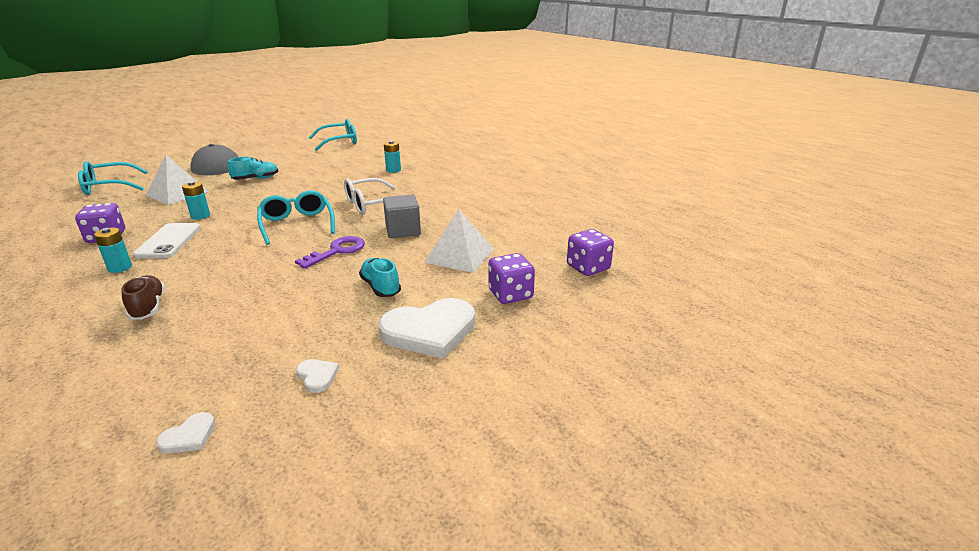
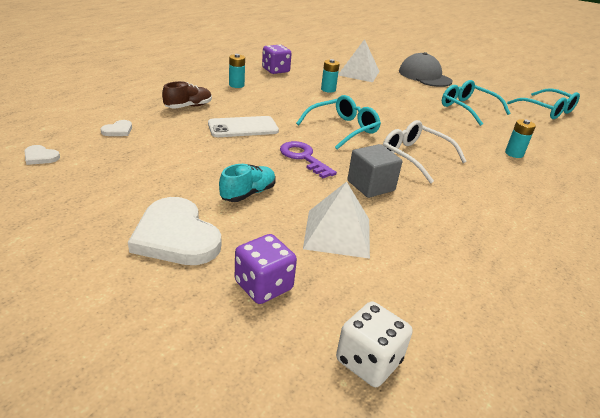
camera: 70 degrees right, 5 degrees up
(109, 186) = (349, 51): turquoise glasses -> turquoise glasses (467, 108)
(169, 241) = (281, 89): white phone -> white phone (243, 127)
(256, 179) = (414, 93): turquoise shoe -> none
(317, 376) = (103, 190): white heart -> white heart (118, 130)
(336, 251) = (304, 158): purple key -> purple key turned 150 degrees counterclockwise
(588, 267) = (368, 361): purple dice -> white dice

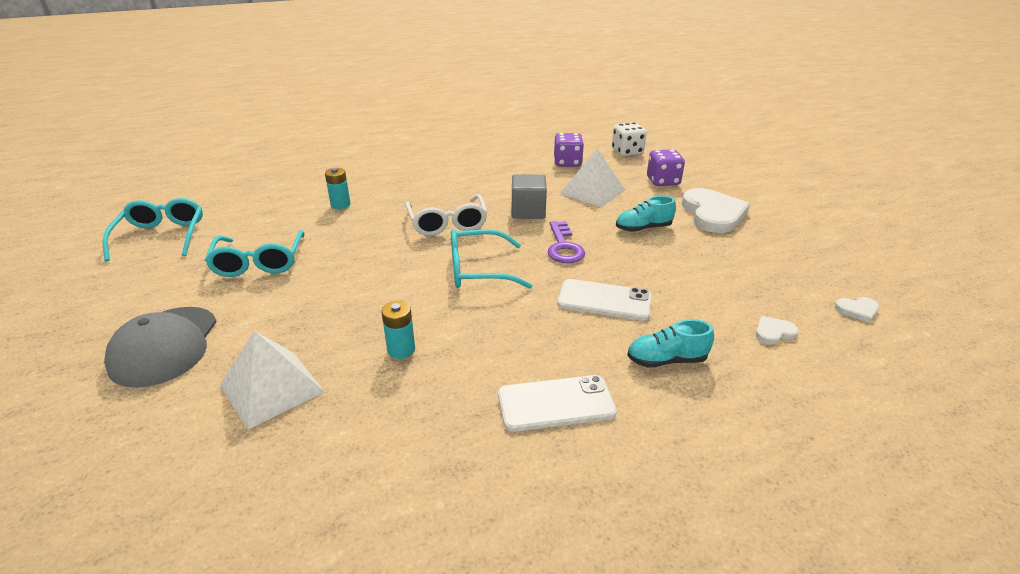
camera: 145 degrees left, 0 degrees up
(40, 157) = (857, 310): white heart -> white heart turned 120 degrees clockwise
(188, 106) = (666, 360): brown shoe -> turquoise shoe
(236, 85) = (556, 403): turquoise battery -> white phone
(275, 70) = (434, 442): purple dice -> purple dice (567, 163)

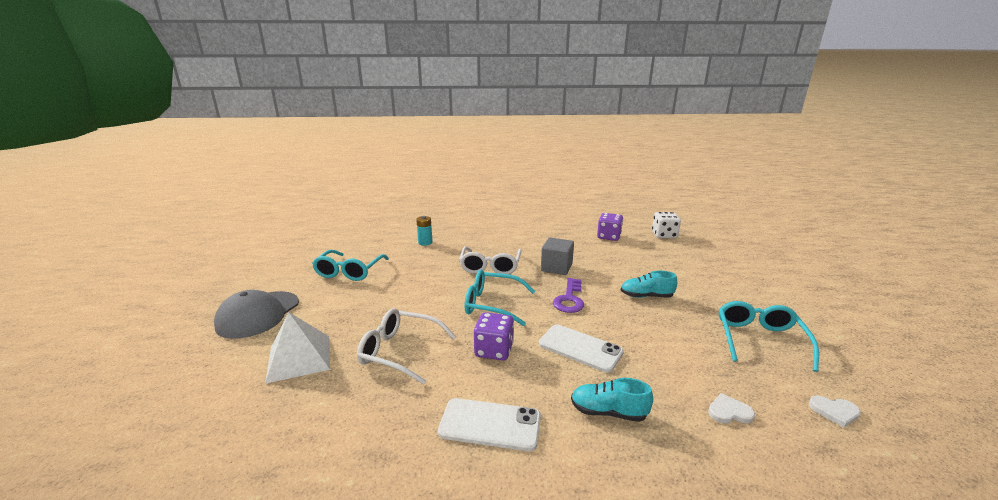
camera: 20 degrees right, 10 degrees down
(161, 236) = (305, 245): turquoise glasses -> turquoise glasses (759, 340)
(401, 350) = (400, 351): turquoise battery -> white glasses
(592, 191) = (617, 261): white pyramid -> none
(663, 181) = (684, 262): purple dice -> purple dice (494, 350)
(713, 214) = (718, 295): white heart -> none

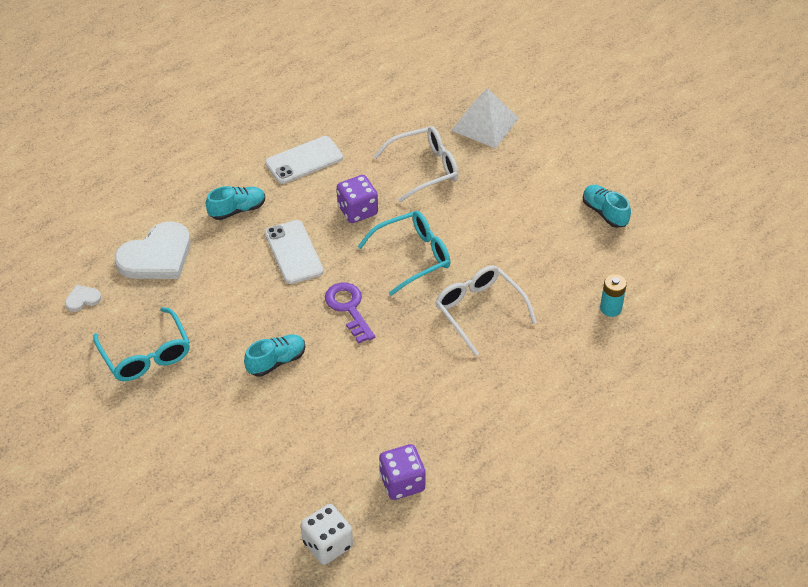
camera: 140 degrees right, 25 degrees up
(258, 314) = (584, 129): grey cap -> none
(349, 271) = (604, 213): turquoise glasses -> turquoise shoe
(556, 267) = (407, 356): grey cube -> none
(580, 348) = (293, 252): white phone -> white phone turned 75 degrees clockwise
(729, 412) = (156, 256): white heart -> white heart, size x2.29

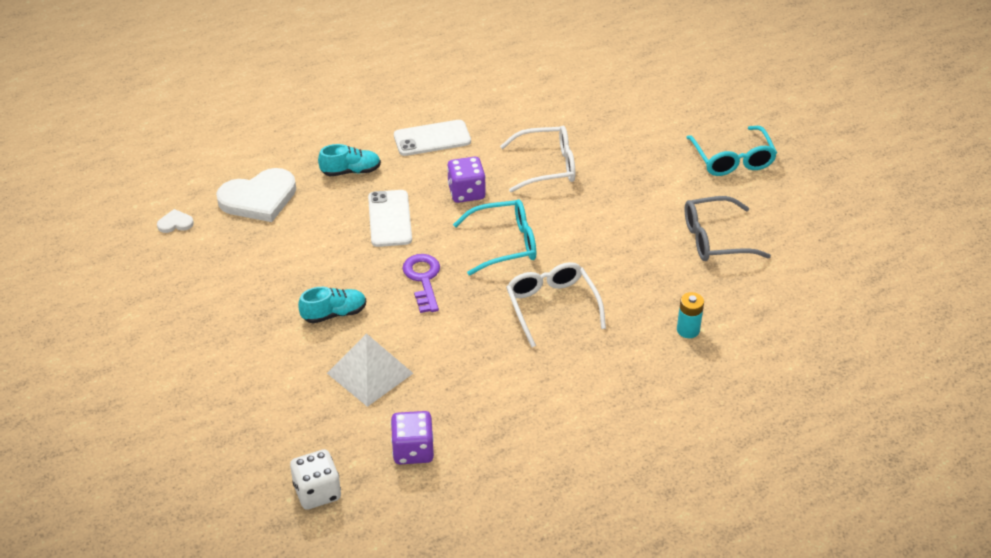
camera: 15 degrees right, 5 degrees down
(146, 355) = (214, 283): turquoise glasses -> turquoise glasses (732, 159)
(485, 124) = (623, 136): white pyramid -> white pyramid (370, 373)
(604, 213) = (715, 239): turquoise shoe -> grey glasses

